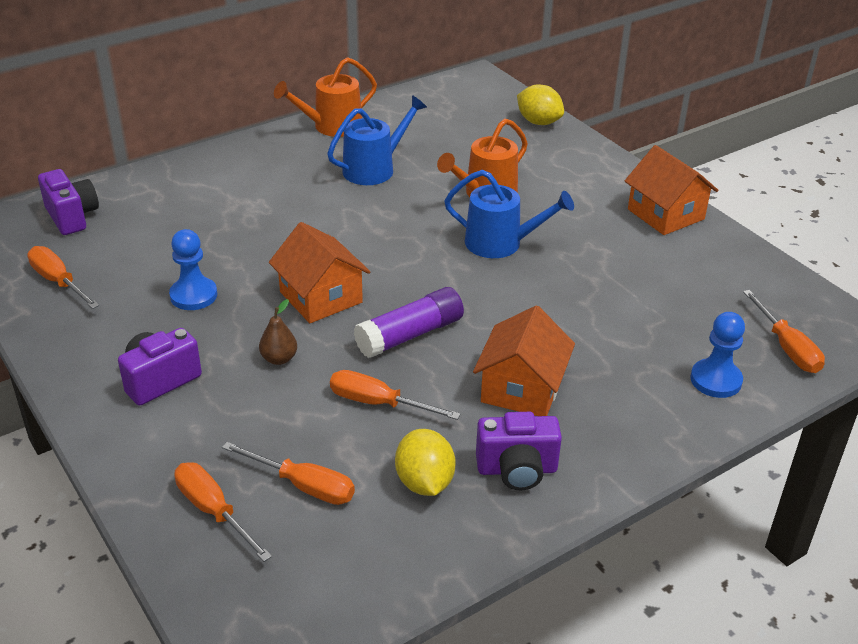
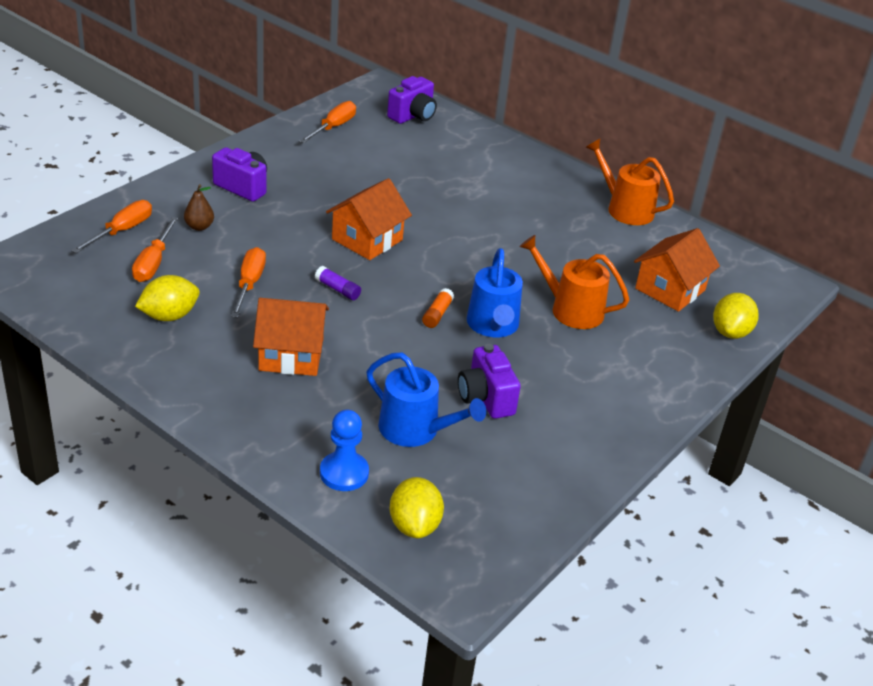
camera: 70 degrees right, 0 degrees up
(193, 295) = (343, 183): blue pawn -> none
(279, 359) = (284, 232): brown pear -> brown pear (199, 227)
(374, 169) = (569, 241): blue watering can -> blue watering can (415, 430)
(410, 335) = (337, 289): purple glue stick -> purple glue stick, size x0.53
(473, 274) = (437, 314): none -> orange glue stick
(517, 470) = (193, 360): purple camera -> purple camera (485, 398)
(665, 214) = (608, 433): orange house -> orange house (670, 289)
(787, 347) = (414, 525): orange screwdriver -> yellow lemon

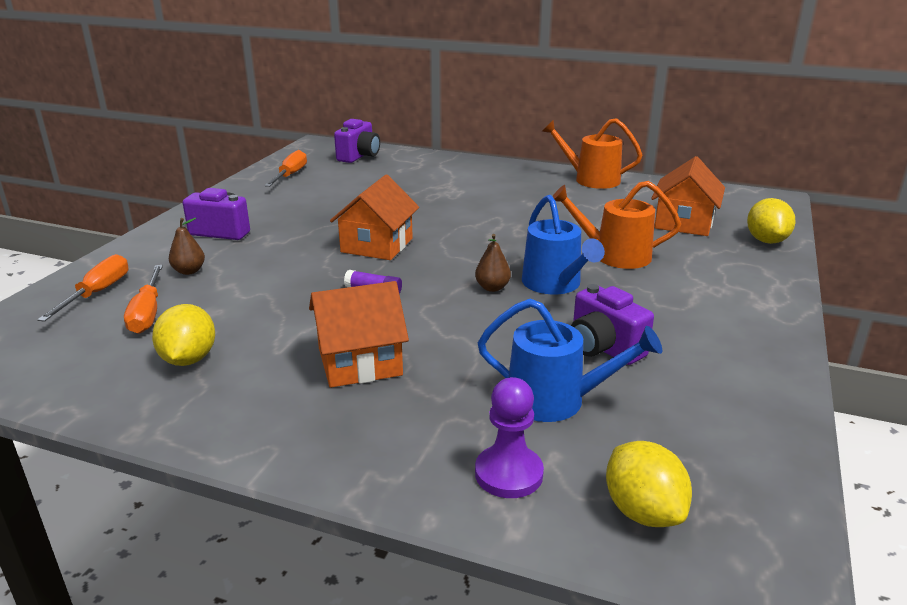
camera: 15 degrees left, 10 degrees down
(169, 316) = (189, 359): yellow lemon -> yellow lemon turned 45 degrees counterclockwise
(249, 284) = (272, 307): orange screwdriver -> none
(344, 473) = (508, 474): blue pawn -> purple pawn
(437, 314) = (492, 288): orange glue stick -> brown pear

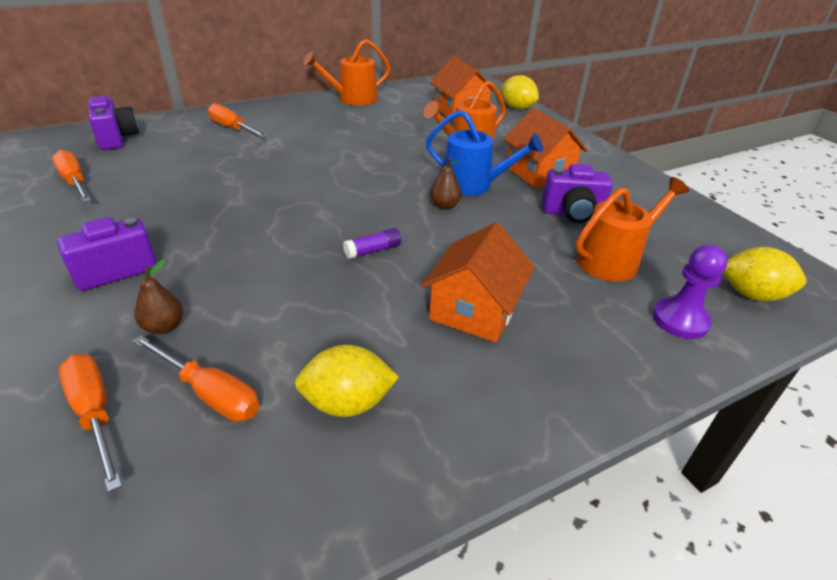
camera: 50 degrees left, 10 degrees up
(189, 359) = (347, 403): yellow lemon -> yellow lemon turned 45 degrees counterclockwise
(377, 245) = (300, 212): orange house -> orange house (539, 173)
(444, 173) = (232, 128): none -> orange screwdriver
(555, 400) = (613, 260): blue watering can -> orange watering can

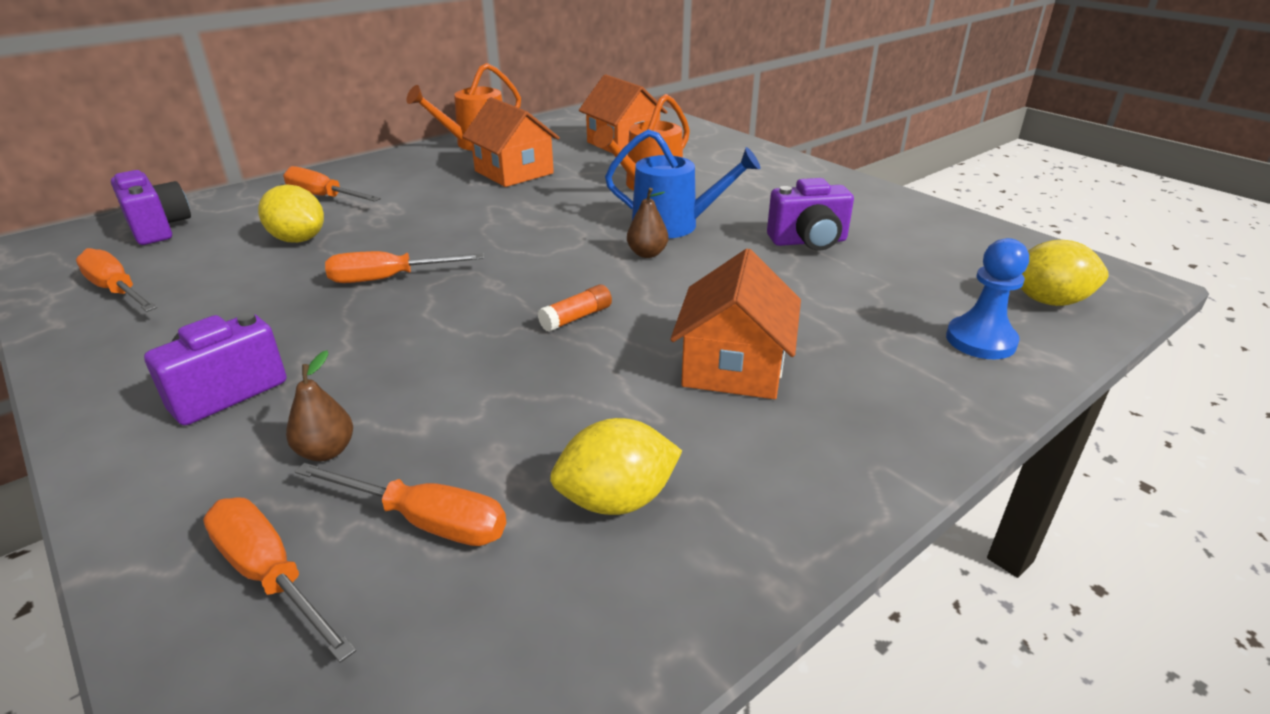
camera: 10 degrees left, 5 degrees down
(253, 199) = (389, 279): none -> orange screwdriver
(373, 250) = (576, 318): purple glue stick -> orange glue stick
(517, 108) = (692, 132): yellow lemon -> yellow lemon (298, 239)
(539, 173) = (750, 202): orange house -> orange house (514, 172)
(613, 260) = (877, 286): orange watering can -> none
(680, 320) = (980, 340): purple pawn -> blue pawn

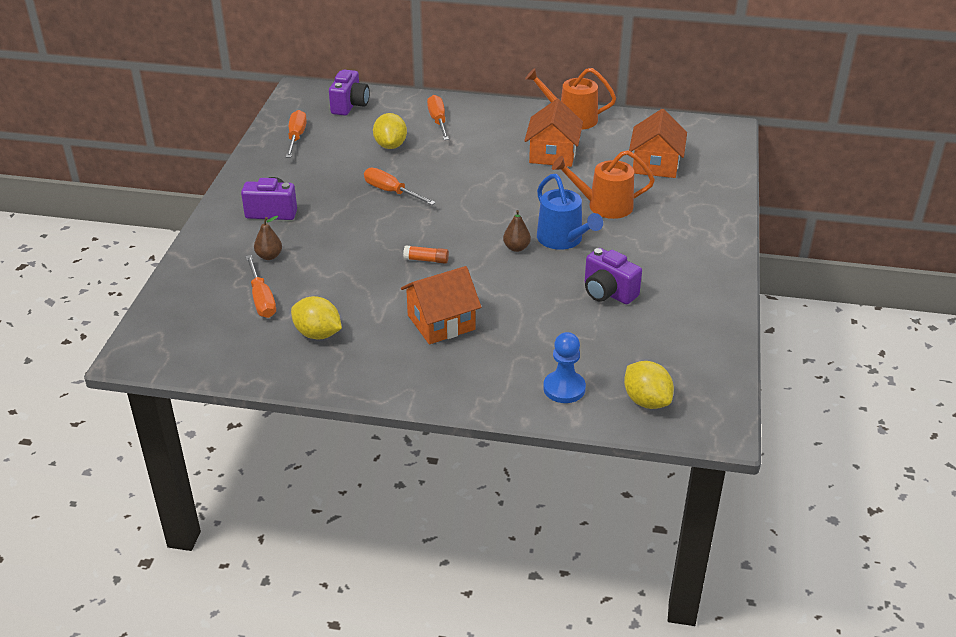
camera: 50 degrees right, 5 degrees up
(270, 576) = (208, 285): orange screwdriver -> none

